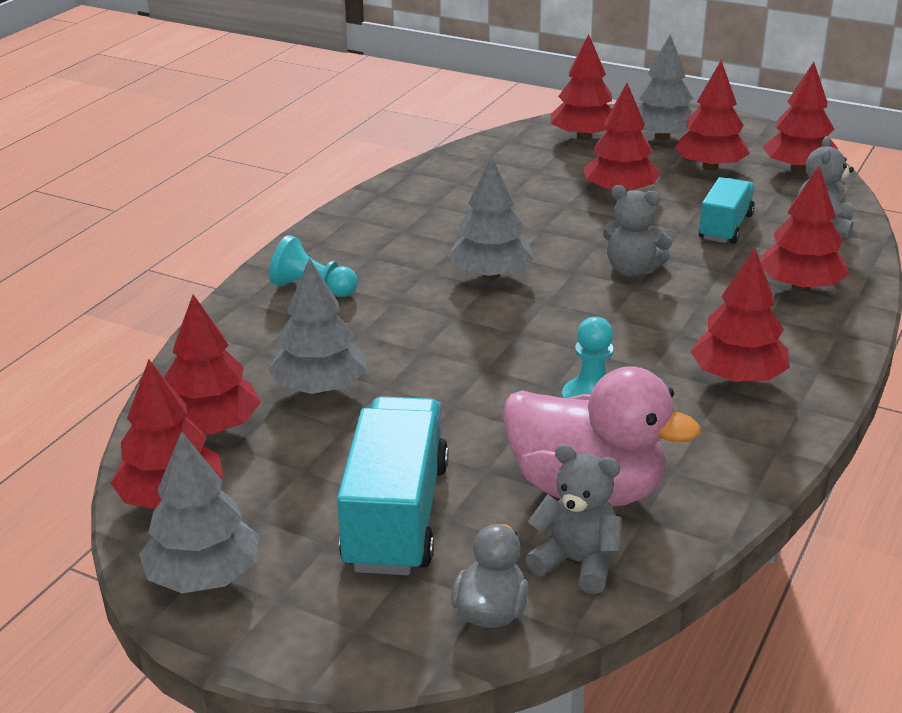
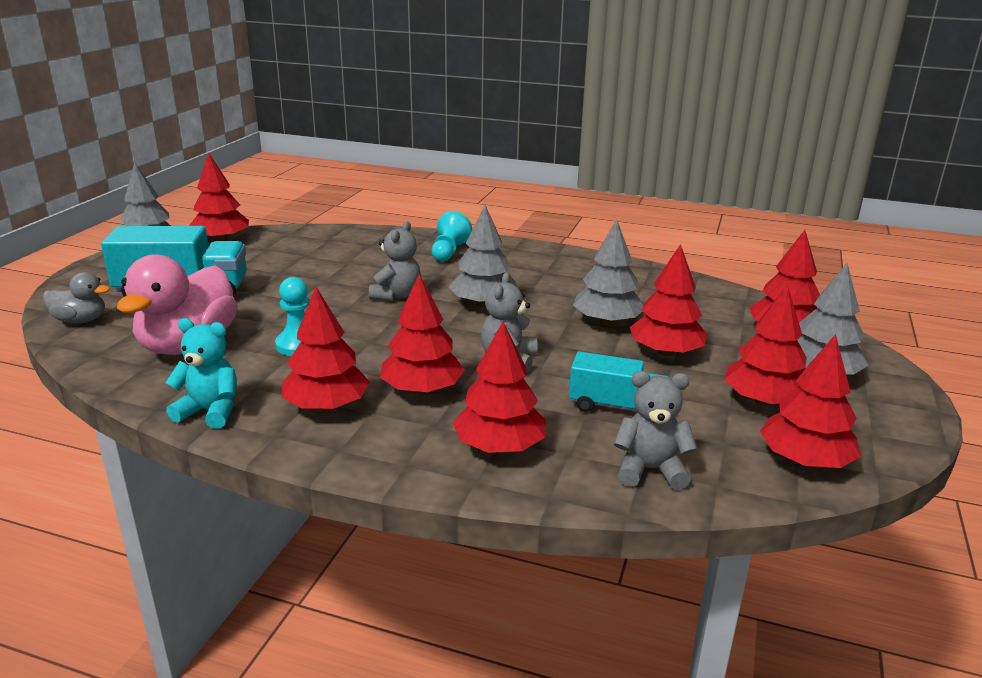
camera: 80 degrees right, 5 degrees down
(211, 427) = (286, 242): red tree -> red tree (422, 390)
(320, 388) = (324, 263): grey tree -> grey tree (607, 322)
(577, 562) = (112, 343): grey teddy bear -> grey teddy bear (396, 295)
(757, 454) = (210, 411): none -> turquoise teddy bear

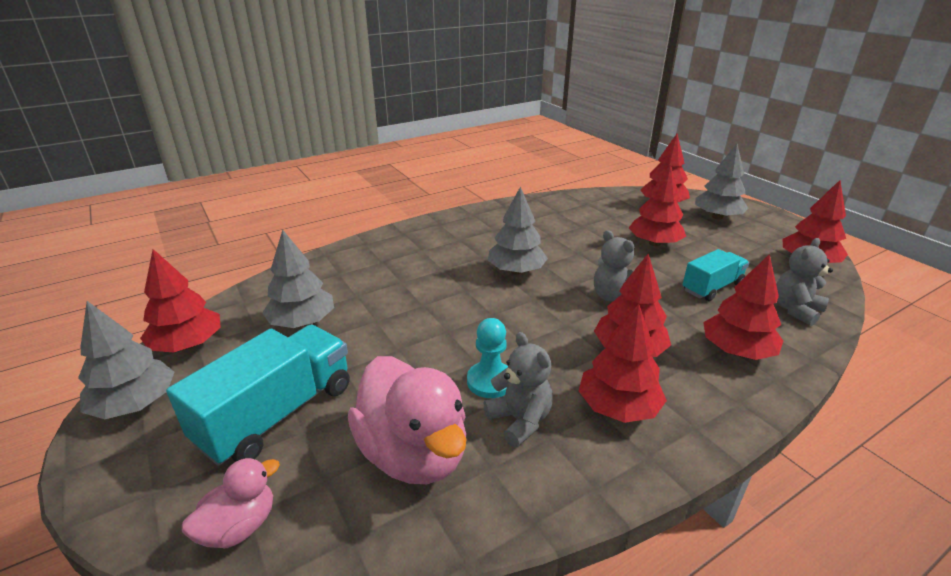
camera: 50 degrees left, 5 degrees up
(80, 320) = (239, 526): grey duck -> pink duck
(210, 411) = (572, 484): turquoise teddy bear -> none
(396, 295) = (455, 299): grey teddy bear -> grey teddy bear (520, 420)
(449, 251) = (407, 247): turquoise pawn -> none
(607, 322) = (595, 242): grey tree -> grey tree (302, 322)
(763, 401) = (736, 244): red tree -> none

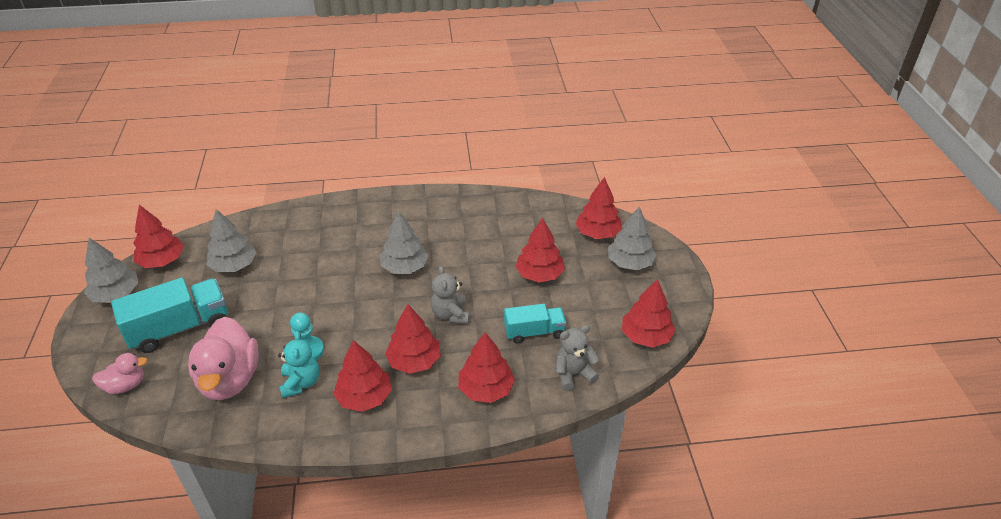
camera: 25 degrees right, 10 degrees up
(520, 420) = (301, 383): grey teddy bear -> turquoise teddy bear

